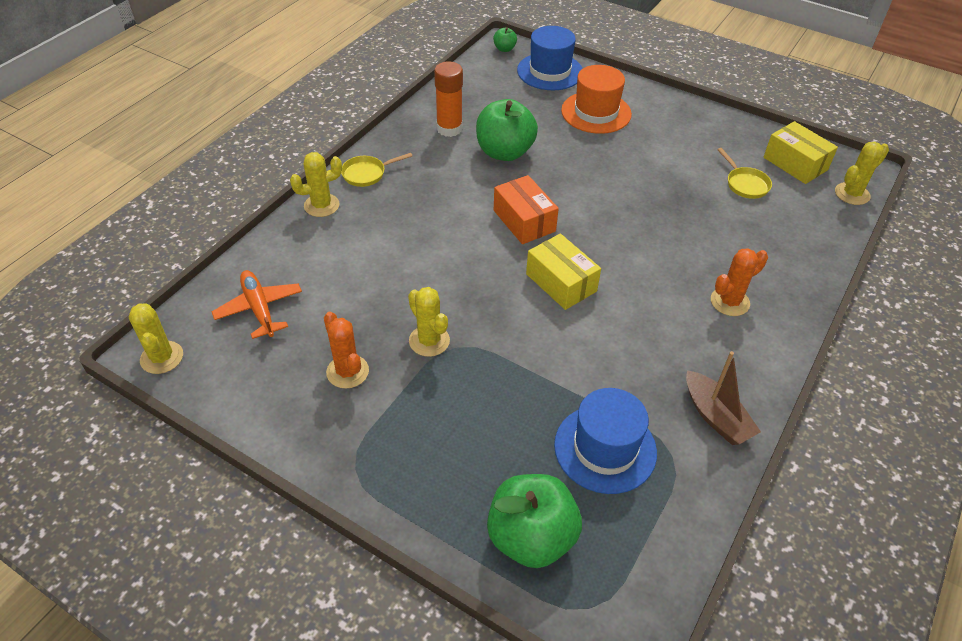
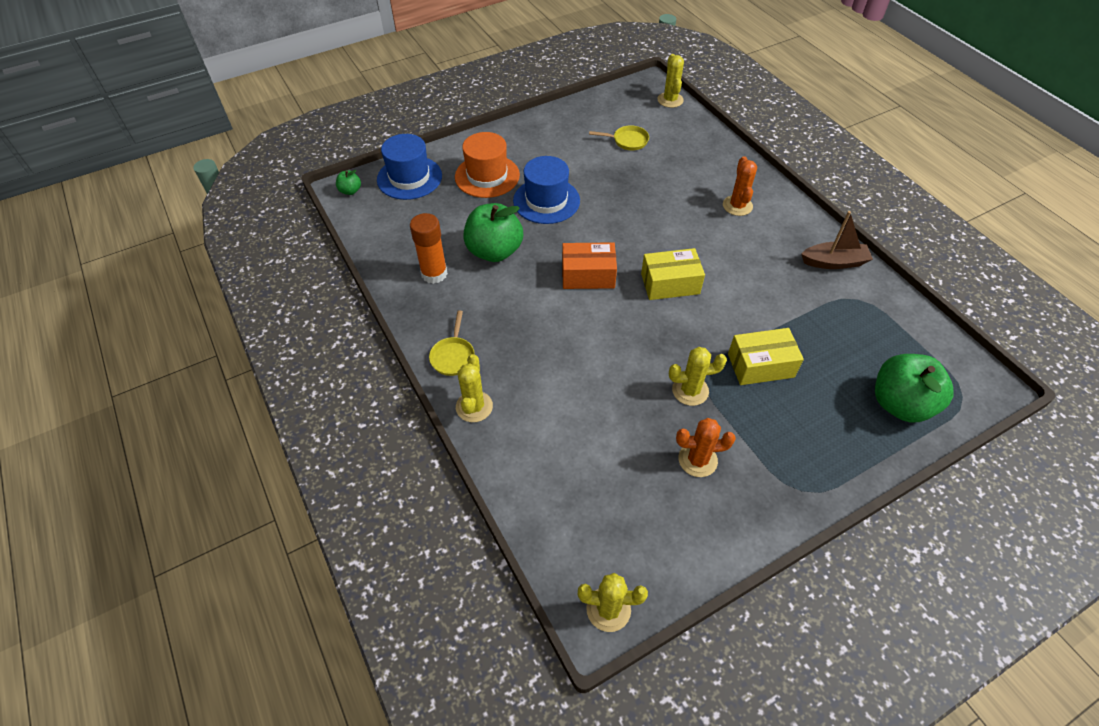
camera: 60 degrees left, 5 degrees up
(259, 308) = (586, 503): orange plane -> none
(605, 448) = (839, 330): blue hat -> blue hat (546, 201)
(795, 164) = (623, 108): yellow box -> yellow box (760, 365)

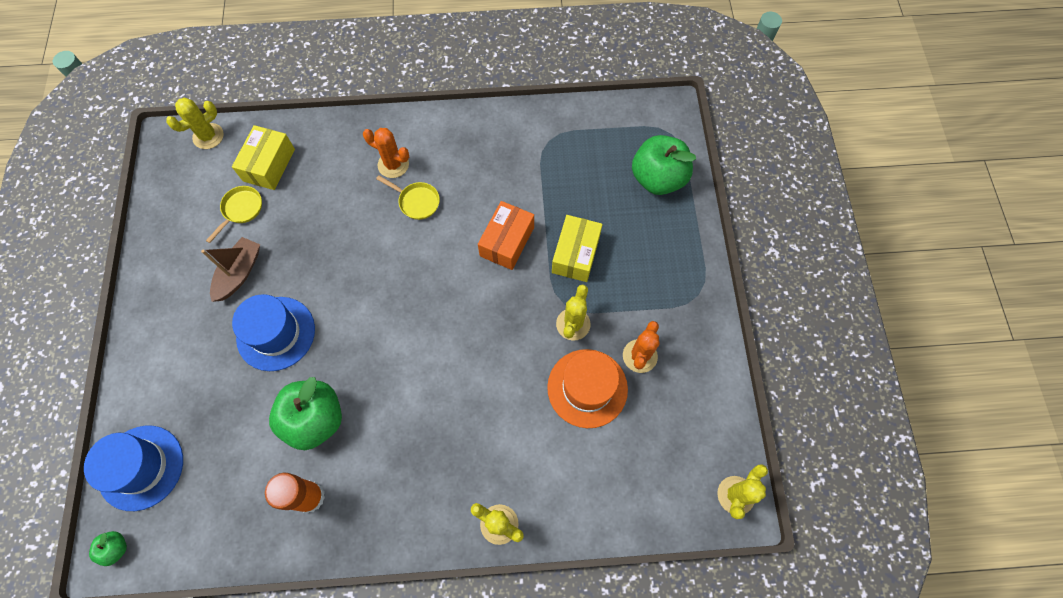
camera: 65 degrees left, 15 degrees up
(453, 356) = (429, 520): yellow pan -> yellow pan (417, 202)
(487, 176) = (197, 378): orange hat -> orange hat (587, 388)
(588, 275) = (400, 343): orange box -> orange box (507, 241)
(670, 100) = (208, 136): yellow cactus -> yellow cactus turned 60 degrees counterclockwise
(670, 283) = (451, 275): yellow box -> yellow box (269, 165)
(834, 262) = (502, 131): brown boat -> brown boat (239, 273)

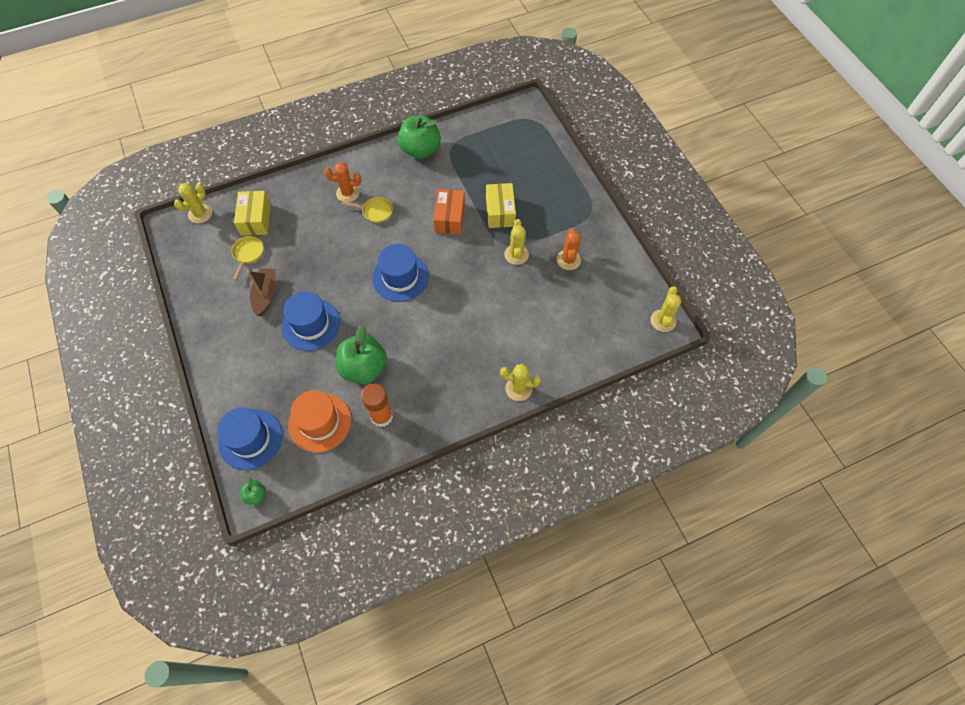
camera: 20 degrees left, 5 degrees down
(411, 306) = (400, 277): none -> blue hat
(587, 388) = (542, 289): orange hat -> orange hat (320, 422)
(658, 178) = (535, 150): green apple -> green apple (420, 150)

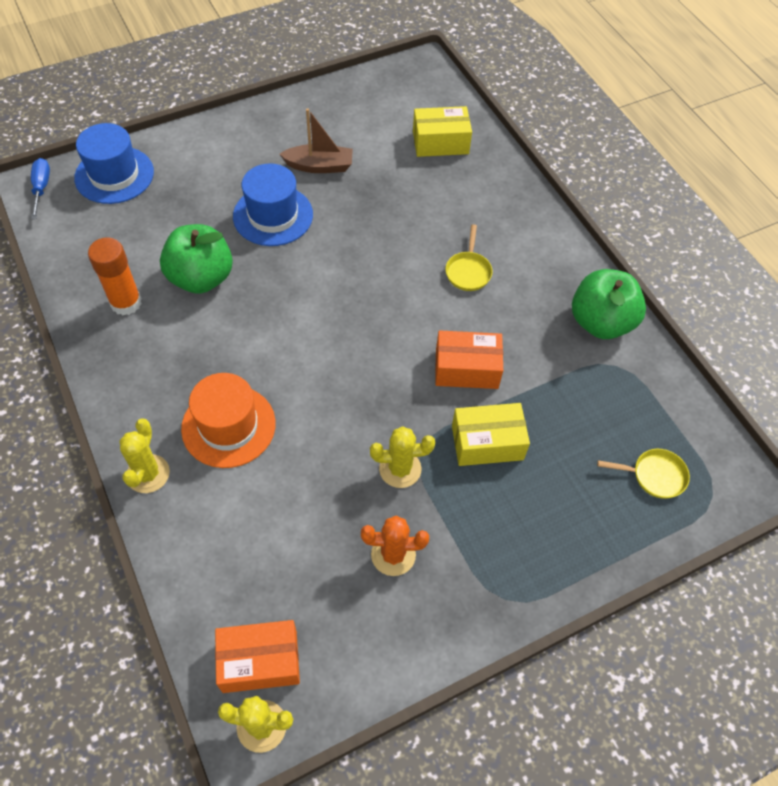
camera: 85 degrees right, 5 degrees down
(200, 214) = (444, 89): yellow cactus -> none
(248, 254) = (383, 141): yellow pan -> yellow pan (654, 476)
(256, 495) = (41, 188): green apple -> blue screwdriver
(320, 422) = (127, 238): orange hat -> orange hat (228, 426)
(348, 193) = (498, 236): orange cactus -> none
(400, 277) = (350, 310): blue hat -> none
(630, 322) = (260, 661): none -> orange box

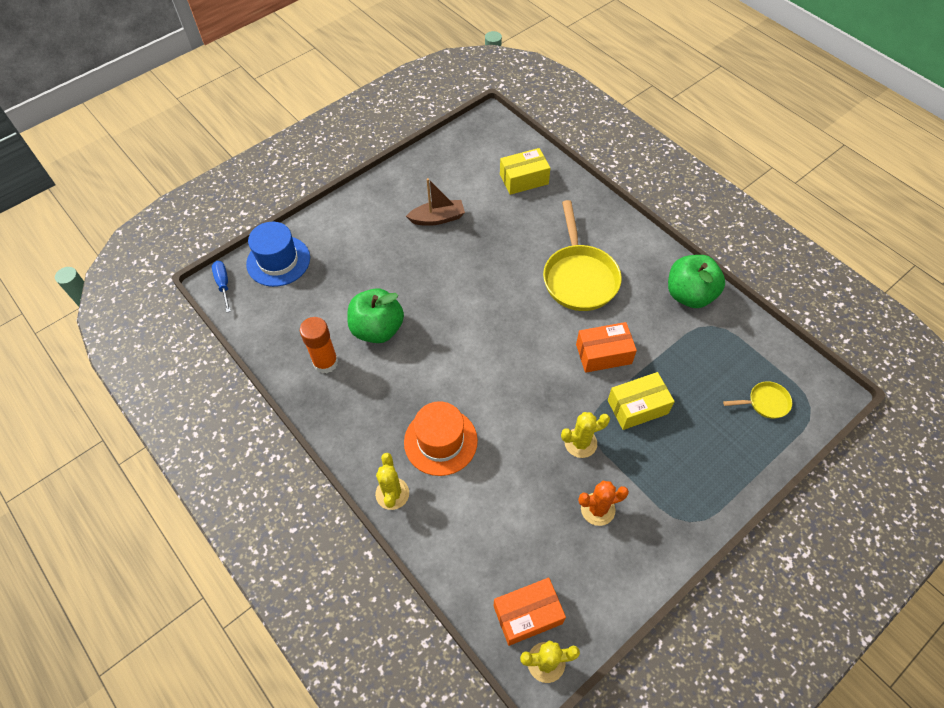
camera: 10 degrees left, 0 degrees up
(273, 215) = (415, 266): blue hat -> none
(468, 271) = (579, 277): yellow pan -> yellow pan, size x2.09

